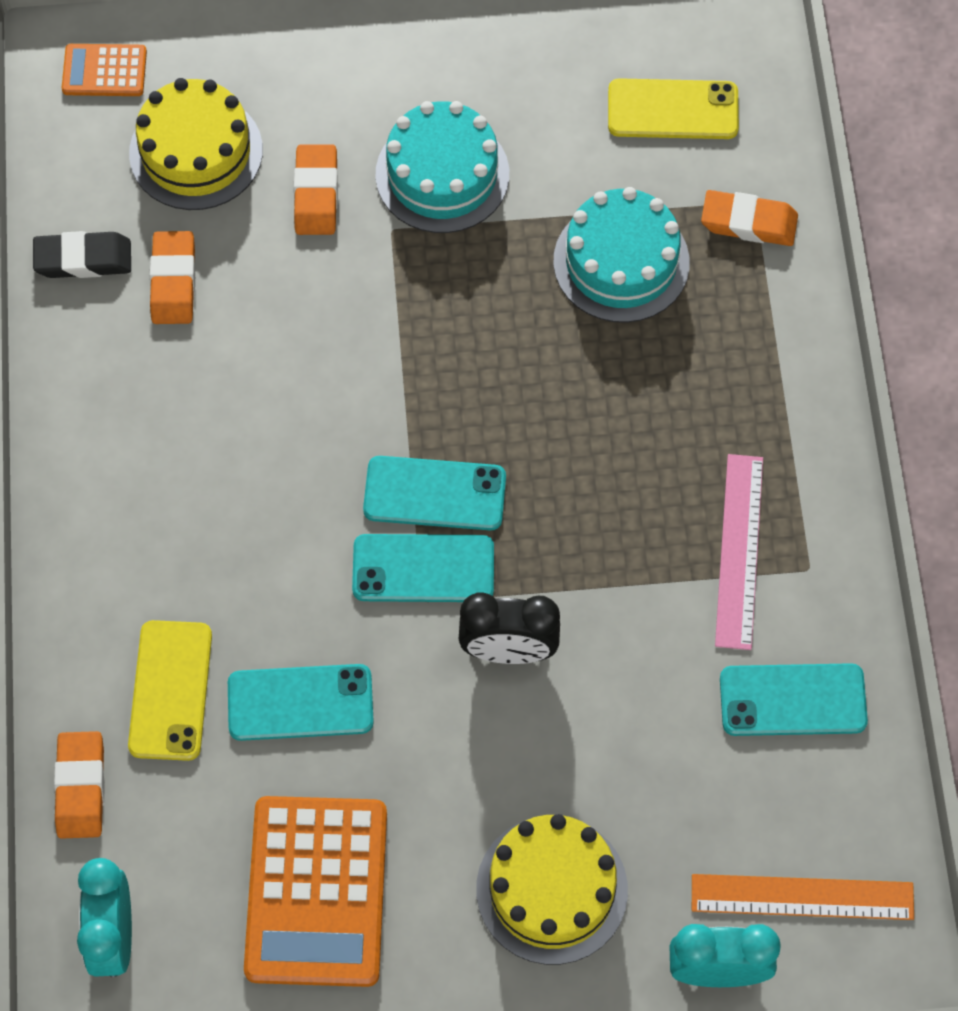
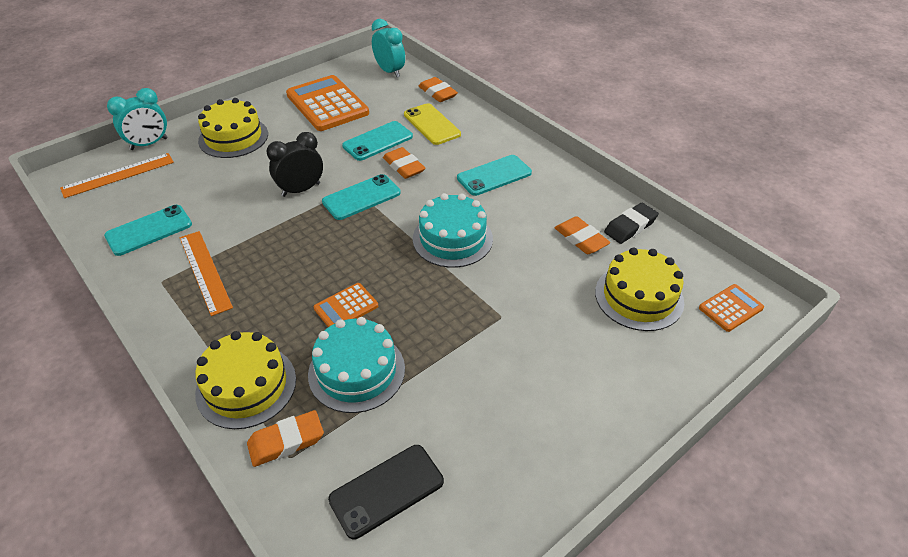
camera: 145 degrees right, 20 degrees down
(316, 194) = (557, 311): orange eraser -> orange eraser (404, 166)
(434, 493) = (378, 223): turquoise phone -> turquoise phone (494, 175)
(442, 174) = (501, 360): turquoise cake -> turquoise cake (452, 238)
(577, 364) = (346, 307): none -> orange calculator
(673, 110) = (387, 490): yellow phone -> black phone
(738, 551) = (205, 271): pink ruler -> orange ruler
(762, 320) = (246, 386): none -> yellow cake

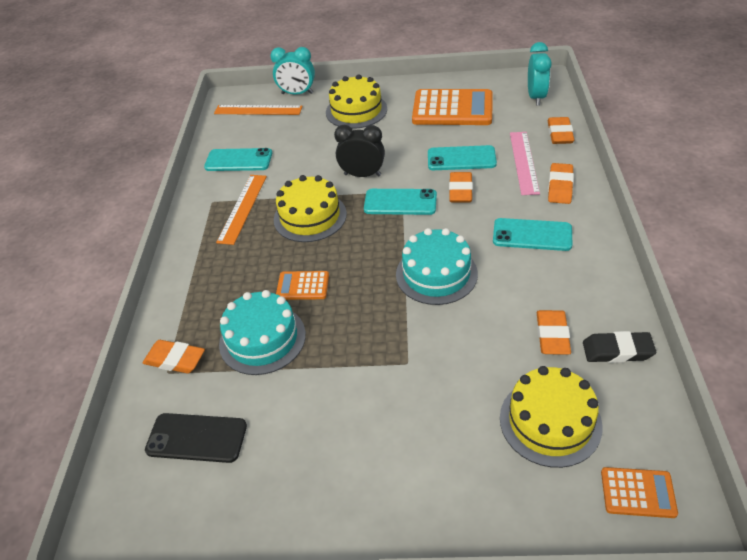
camera: 45 degrees right, 0 degrees up
(246, 386) = (190, 305): yellow cake -> yellow cake (310, 217)
(327, 104) = (452, 109): orange calculator -> orange calculator turned 90 degrees clockwise
(431, 124) = (523, 162): yellow phone -> pink ruler
(478, 132) = (560, 187): none -> orange eraser

